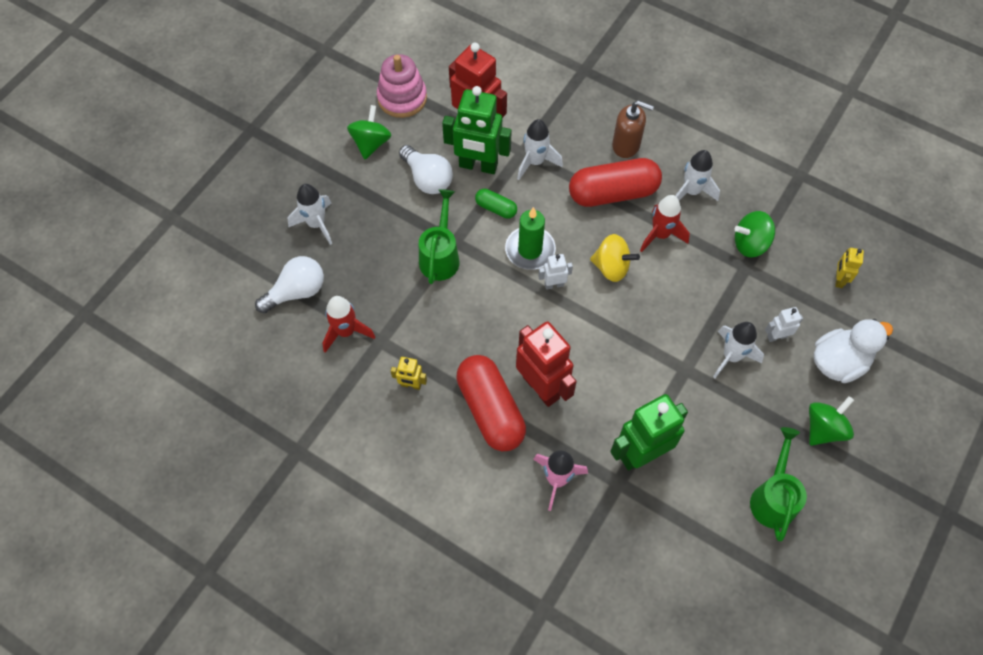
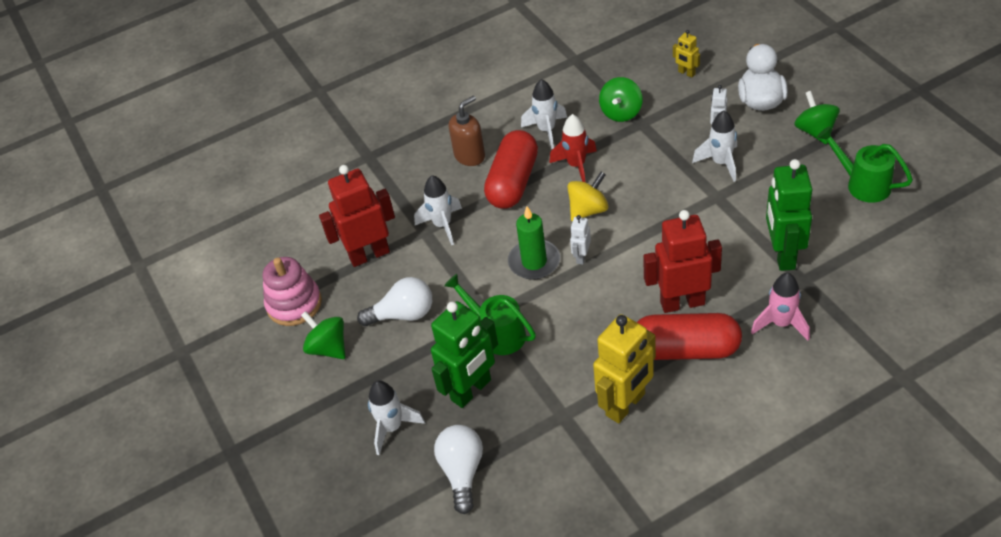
camera: 55 degrees left, 15 degrees down
(346, 332) = (535, 442): red rocket -> none
(411, 385) = (626, 405): yellow robot -> yellow robot, size x2.11
(478, 166) = (416, 269): green robot -> green robot (471, 390)
(496, 208) = (473, 272): green capsule -> none

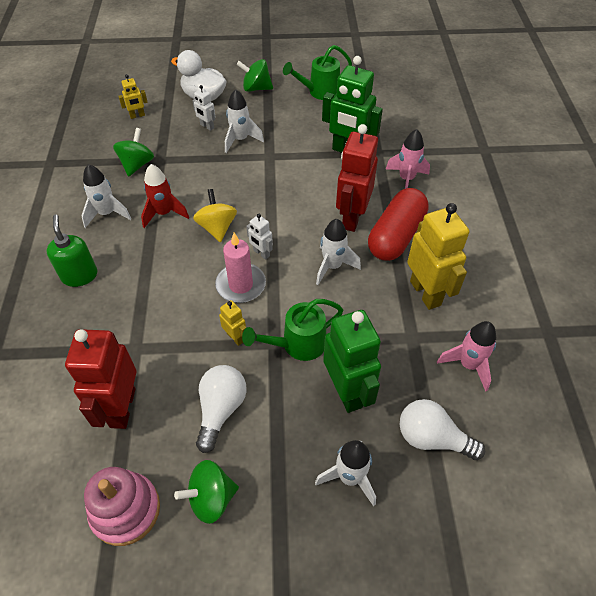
camera: 70 degrees left, 5 degrees up
(442, 225) = (141, 331): white rocket -> white rocket (332, 266)
(470, 156) = (79, 275): brown soap dispenser -> green soap dispenser
(476, 287) = (235, 337): none -> yellow robot
(513, 182) = (141, 260): red capsule -> none
(534, 262) = (241, 285): green candle -> pink candle
(560, 472) = (468, 365): none -> pink rocket
(621, 112) = (137, 164): green spinning top -> green spinning top turned 120 degrees counterclockwise

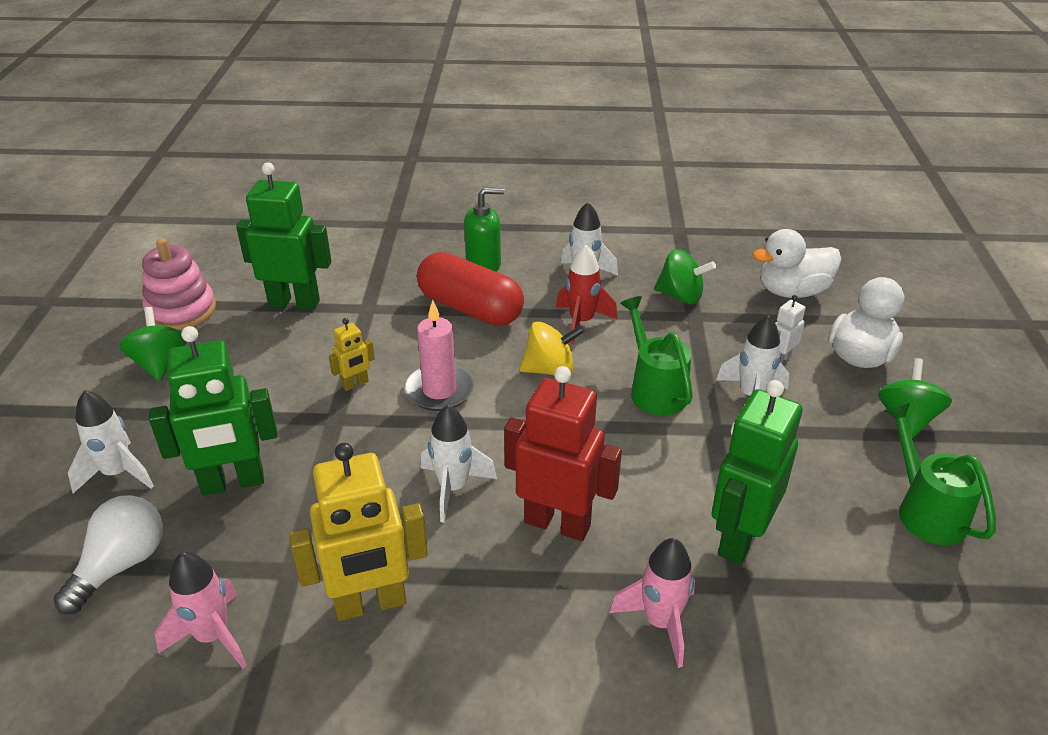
camera: 95 degrees right, 15 degrees down
(122, 408) = (294, 303): red robot -> green robot
(137, 116) = (792, 292): yellow robot -> white duck
(221, 409) = (259, 371): white light bulb -> none
(261, 253) = (494, 412): white robot -> none
(297, 344) = (324, 440): green watering can -> green watering can (654, 389)
(396, 236) = (507, 581): red capsule -> red capsule (470, 309)

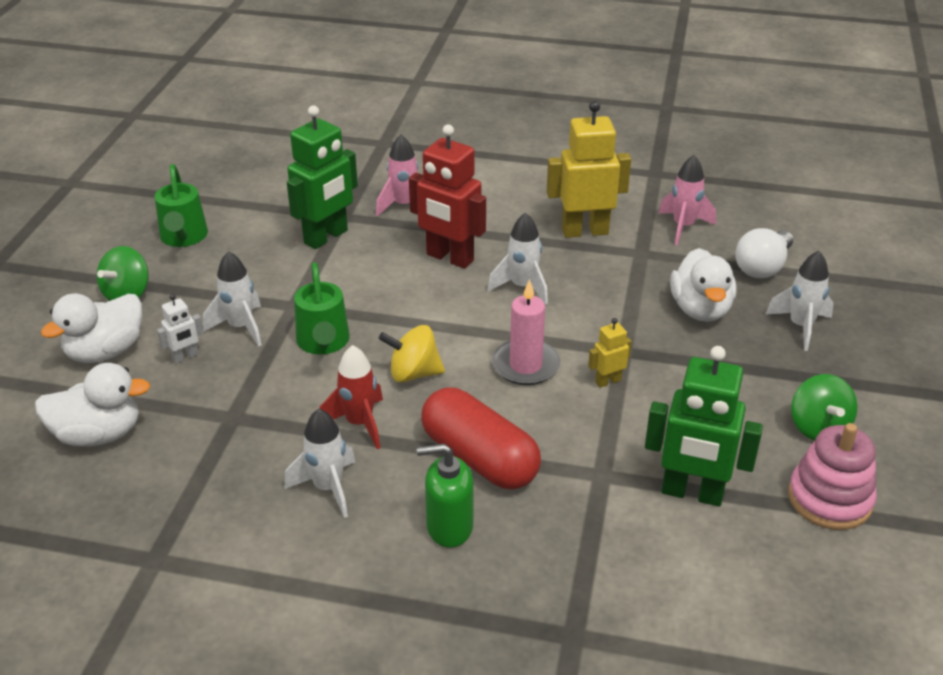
camera: 170 degrees left, 0 degrees up
(233, 483) = (700, 309): green robot -> white duck
(681, 296) = (229, 444): green spinning top -> none

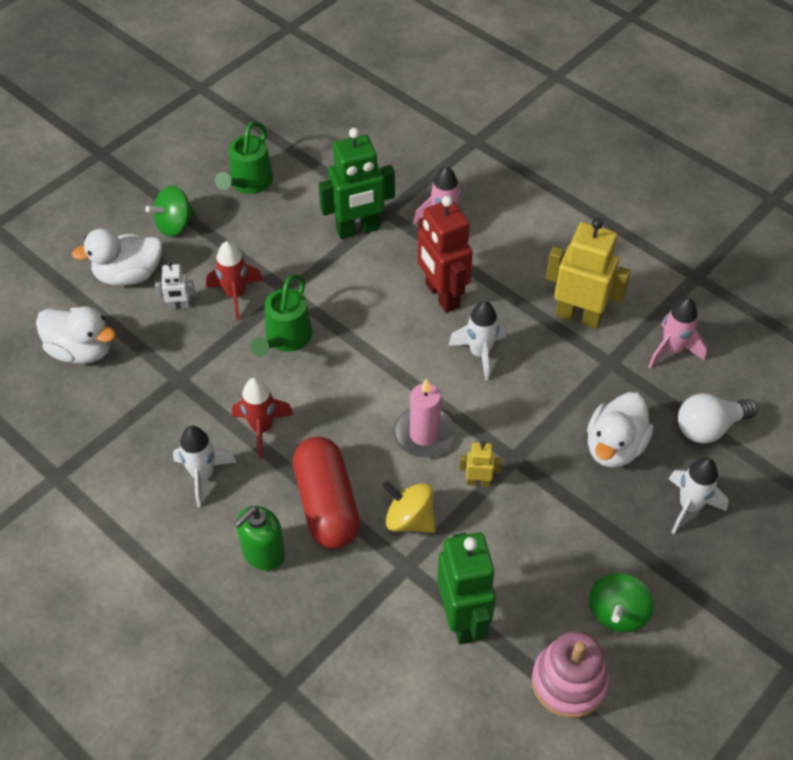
camera: 30 degrees right, 15 degrees up
(241, 327) = (235, 295): white rocket -> red rocket
(413, 373) = (332, 401): yellow spinning top -> yellow spinning top (409, 519)
(449, 527) = (263, 553): green soap dispenser -> green soap dispenser turned 75 degrees counterclockwise
(692, 493) = (463, 619): green robot -> green robot turned 150 degrees counterclockwise

